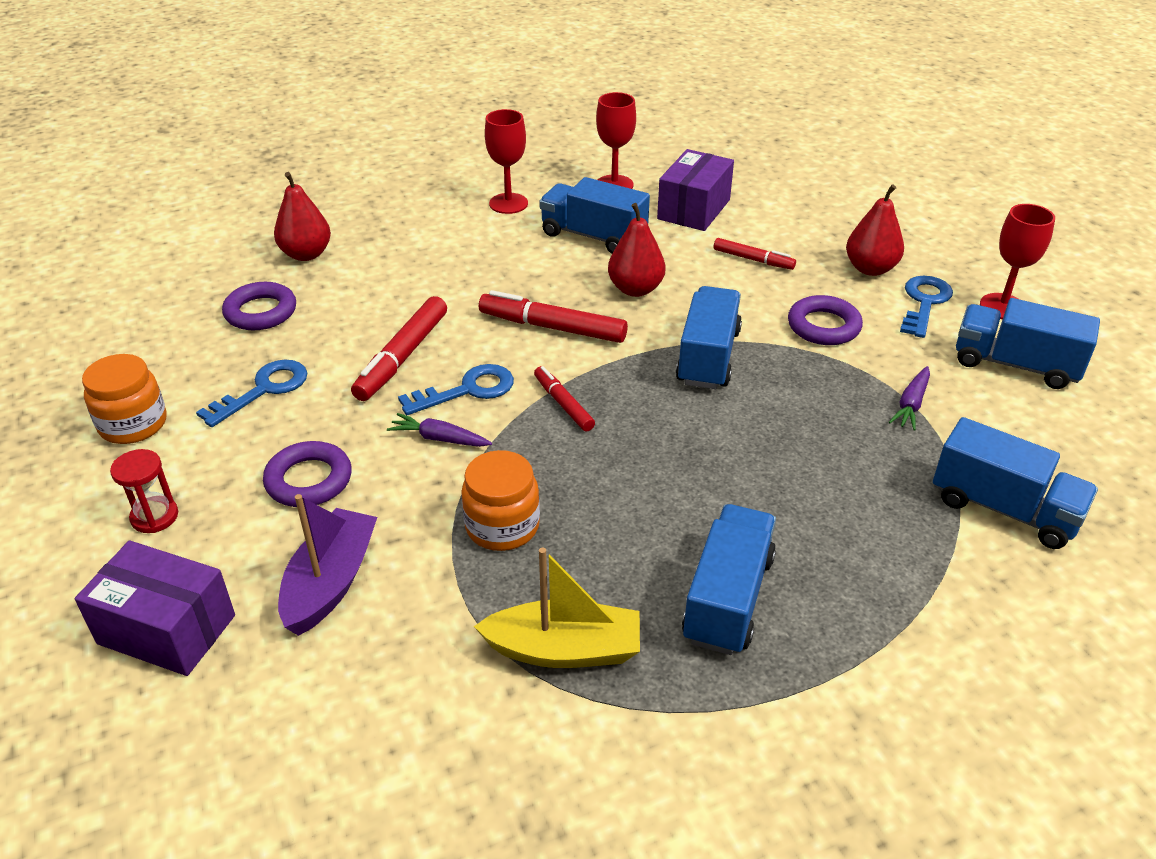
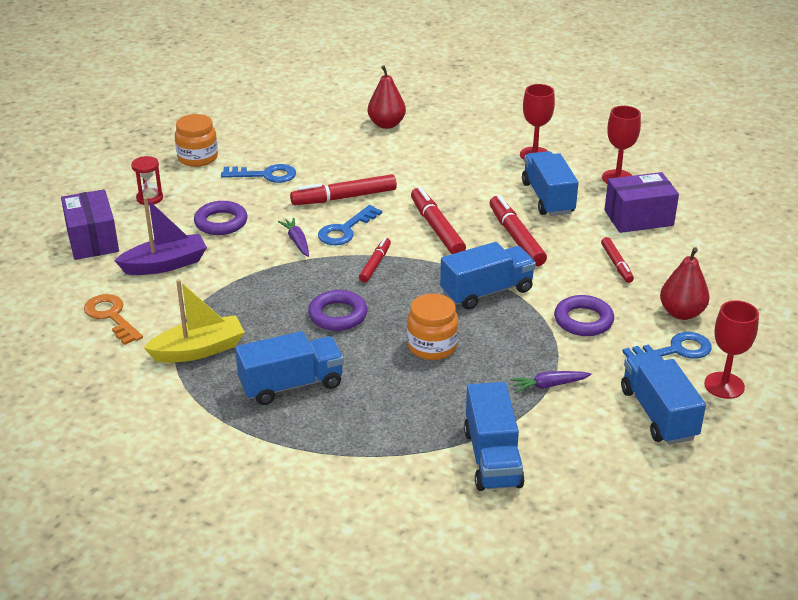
camera: 50 degrees right, 5 degrees down
(261, 312) = (321, 140): purple ring -> purple ring (338, 315)
(381, 706) = (111, 316): none -> orange key
(467, 390) = (345, 230): blue key -> blue key turned 105 degrees clockwise
(502, 526) = (258, 292): orange jar -> orange jar (432, 346)
(564, 650) = (199, 350): yellow boat -> yellow boat turned 75 degrees counterclockwise
(635, 289) = (516, 237): red pear -> red marker

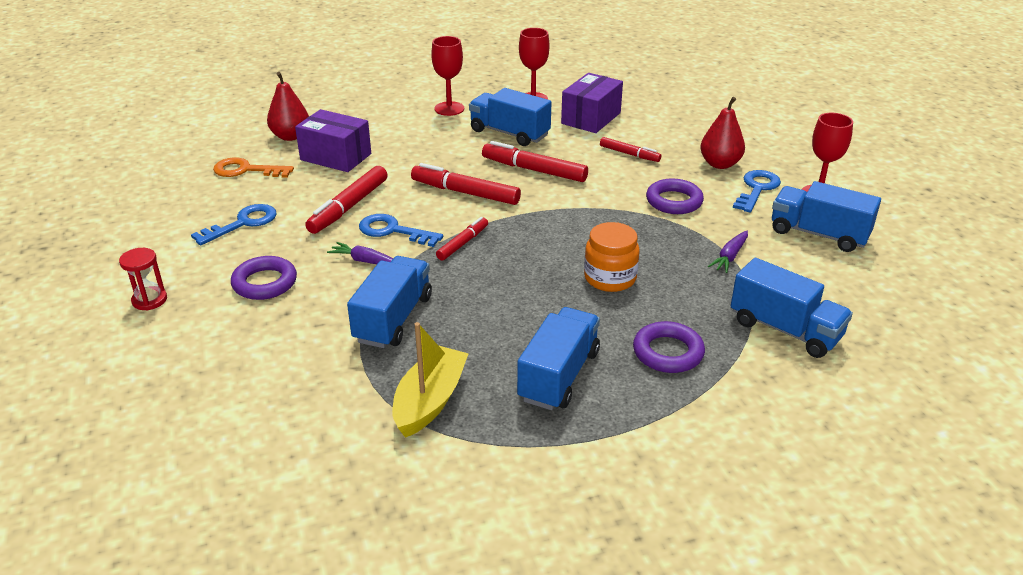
camera: 45 degrees left, 0 degrees up
(92, 240) = (145, 371): purple box -> purple box (336, 157)
(111, 316) = (289, 427): orange key -> orange key (246, 170)
(165, 264) = (268, 348): purple boat -> none
(198, 158) = (144, 241): orange jar -> none
(338, 315) = (500, 298): purple ring -> purple ring (668, 352)
(345, 230) = (393, 231): blue key -> blue key turned 120 degrees clockwise
(375, 264) = (463, 243): red marker -> red marker turned 60 degrees clockwise
(486, 292) = (579, 218): blue truck -> blue truck (393, 319)

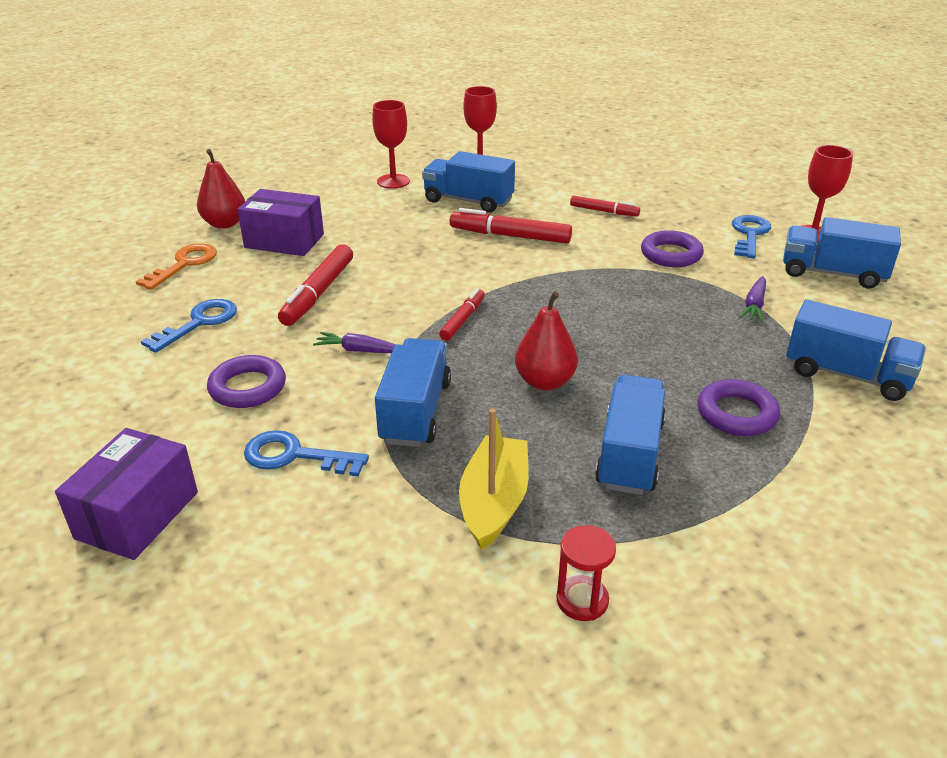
camera: 10 degrees left, 0 degrees up
(149, 300) = (110, 423): red hourglass -> red hourglass (582, 600)
(246, 170) = (184, 264): orange key -> orange key turned 120 degrees clockwise
(393, 231) = (378, 314): blue key -> blue key (294, 456)
(465, 192) = (444, 266): red marker -> none
(591, 118) = (548, 179): purple box -> purple box (137, 515)
(610, 278) = (639, 340): orange jar -> none
(720, 164) = (701, 213): red pear -> red pear (545, 382)

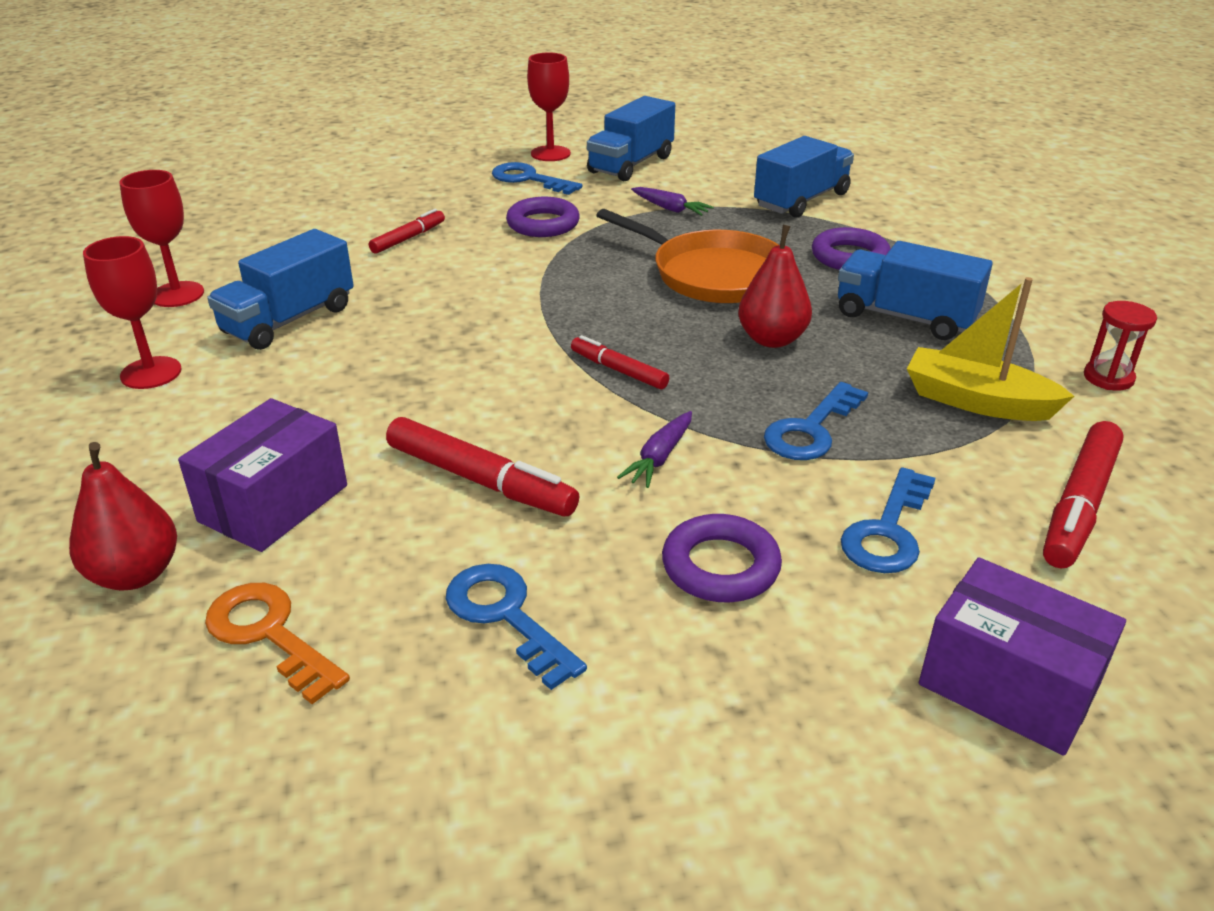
camera: 75 degrees left, 0 degrees up
(415, 412) = (811, 430): blue truck -> blue key
(510, 236) = (422, 306): red marker -> red marker (1079, 505)
(641, 342) = (714, 274): none -> orange pan

